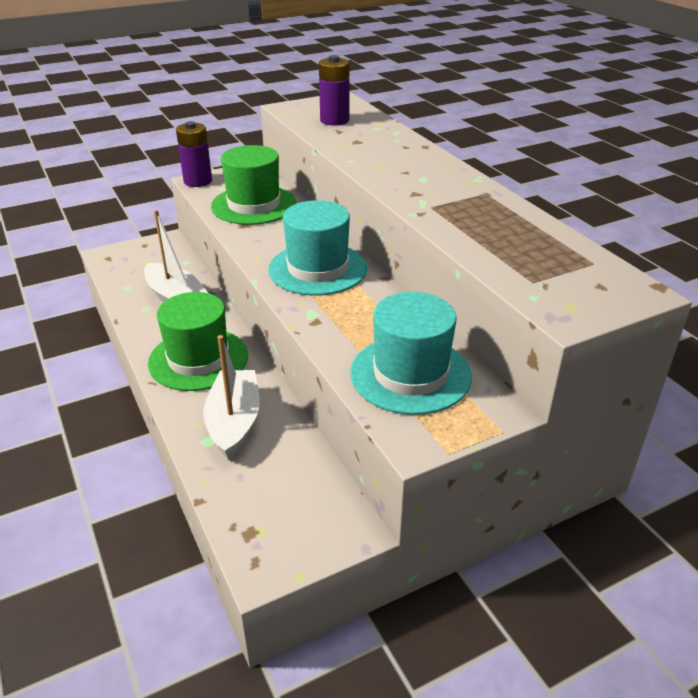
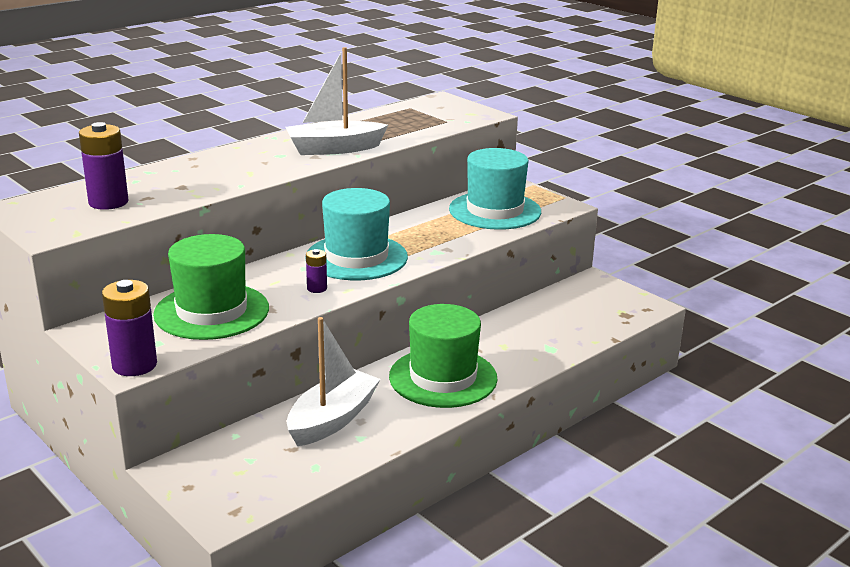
camera: 105 degrees left, 10 degrees down
(234, 422) = (521, 341): white boat -> white boat (334, 149)
(266, 245) = (317, 288): none -> purple battery

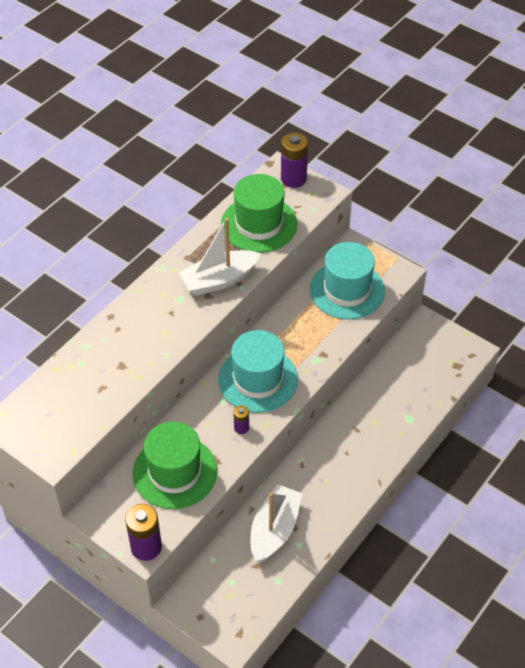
camera: 10 degrees left, 25 degrees up
(108, 202) = (76, 401): purple battery -> purple battery (293, 179)
(443, 377) = (339, 468): green hat -> green hat (259, 224)

